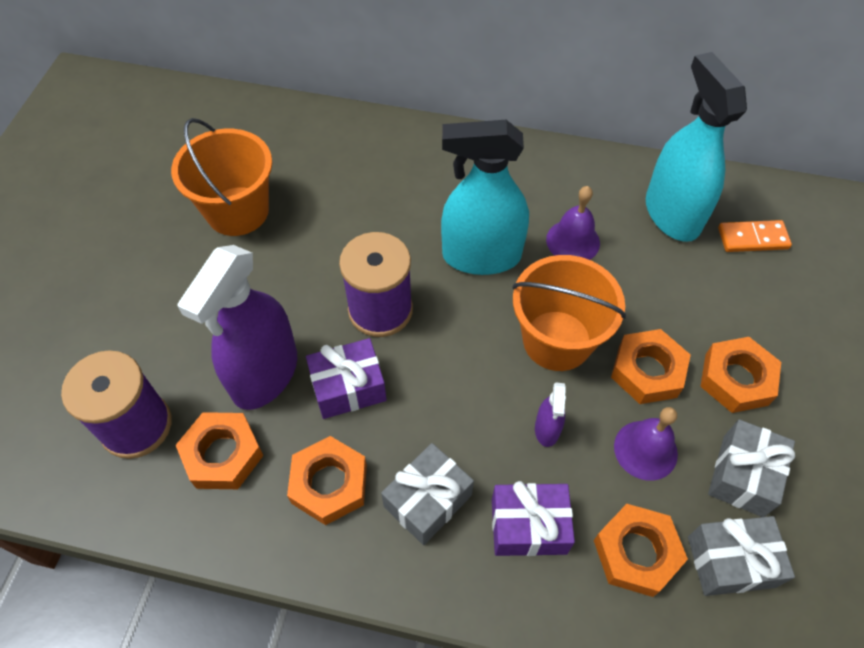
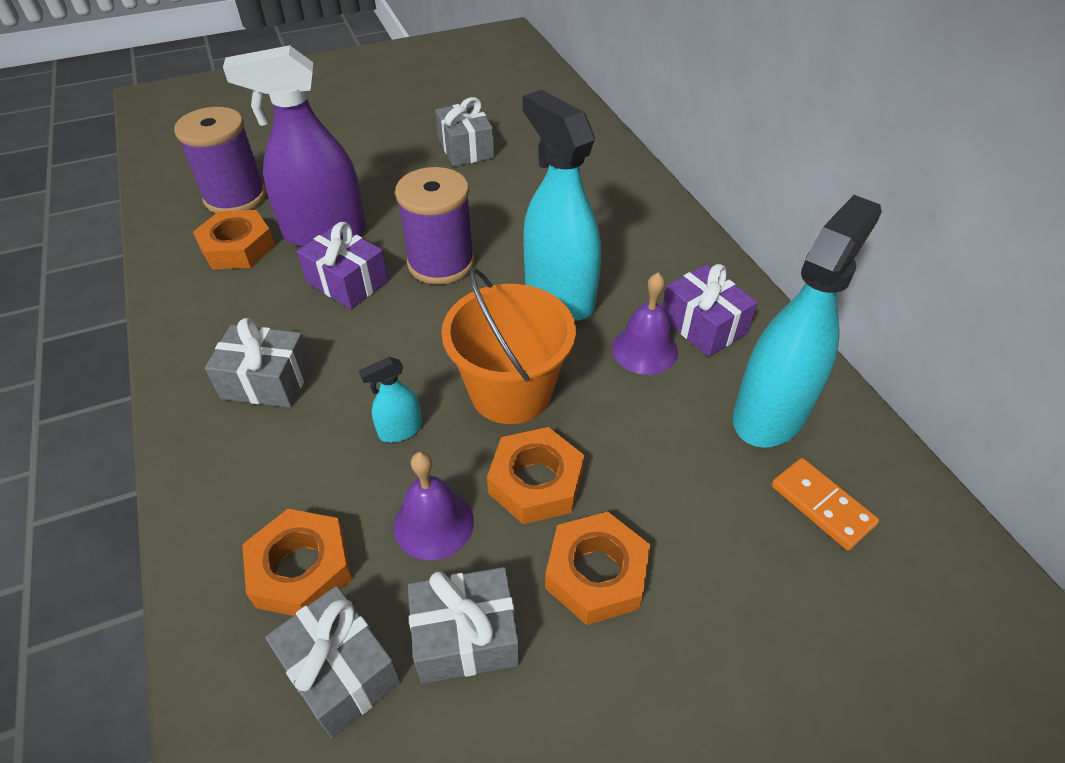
camera: 55 degrees right, 10 degrees down
(238, 211) = (466, 148): orange bucket -> grey gift
(329, 484) = (247, 314): orange nut -> none
(528, 526) = (281, 464): purple gift -> purple gift (703, 325)
(547, 429) = (400, 430): purple spray bottle -> turquoise spray bottle

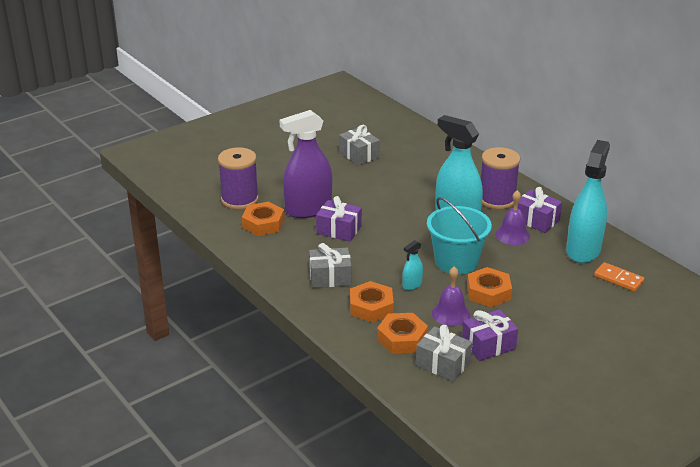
camera: 15 degrees left, 15 degrees down
(441, 263) = (384, 214): purple spool -> purple spool (497, 199)
(466, 636) = (488, 345): grey gift -> purple gift
(511, 391) = (456, 262): orange bucket -> turquoise bucket
(596, 573) = (532, 317): orange nut -> orange nut (371, 307)

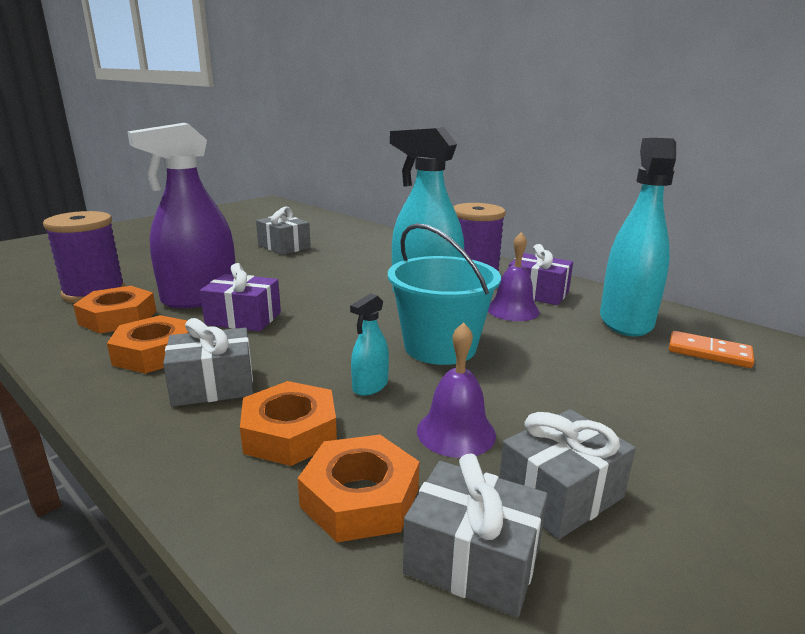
camera: 10 degrees left, 10 degrees down
(488, 292) = (512, 388): orange nut -> orange nut (155, 353)
(488, 345) = (560, 494): purple gift -> grey gift

